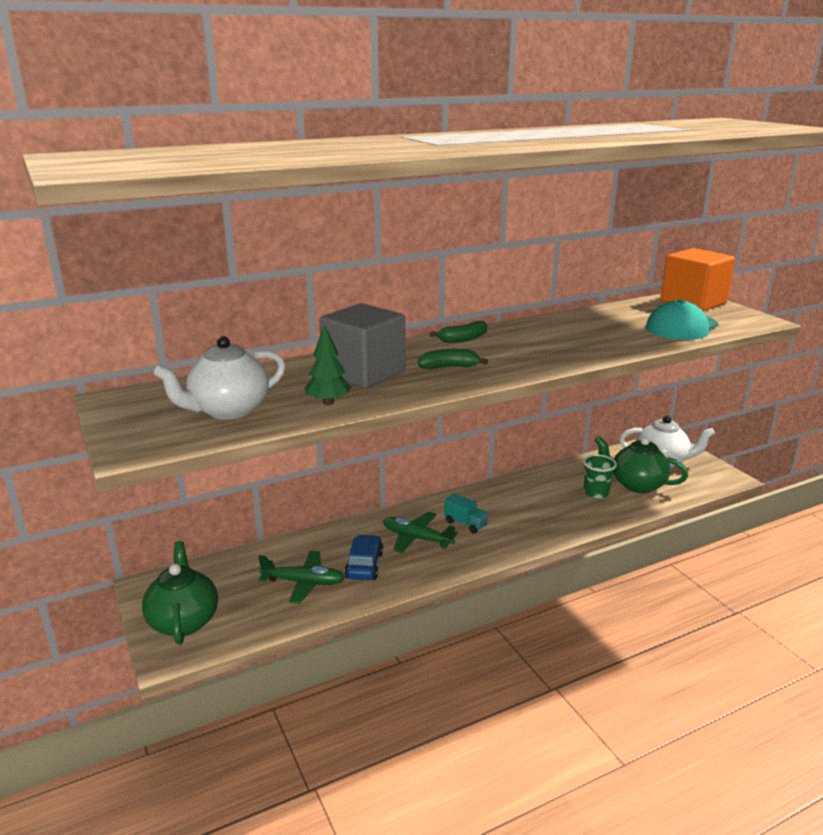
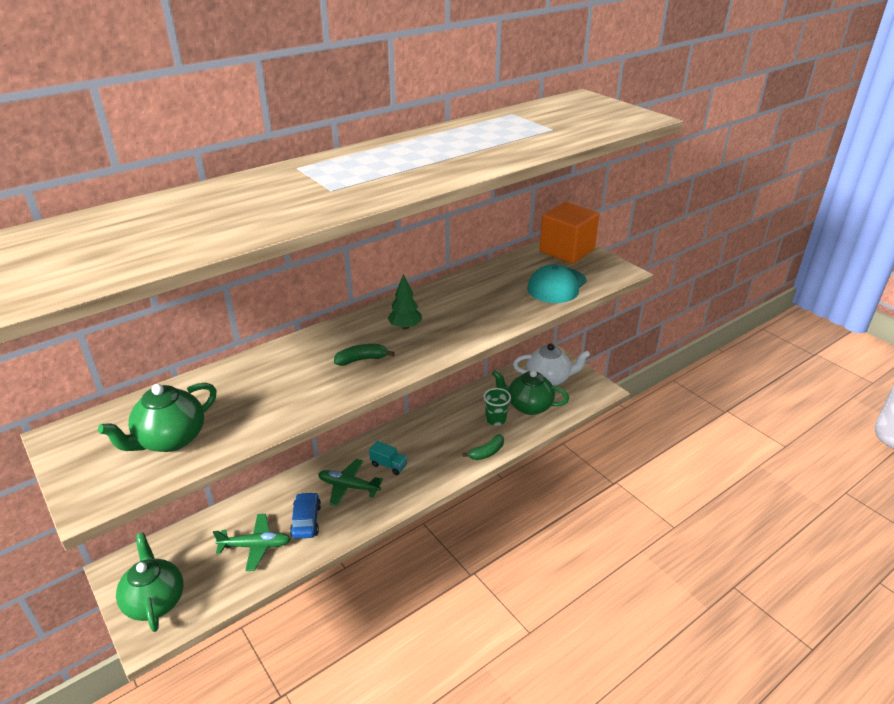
camera: 10 degrees left, 10 degrees up
(228, 410) = (170, 439): white teapot -> green teapot
(328, 402) = (259, 418): green tree -> green tree (405, 327)
(364, 373) = (287, 375): grey cube -> none
(463, 339) = (371, 320): green banana -> green banana (486, 452)

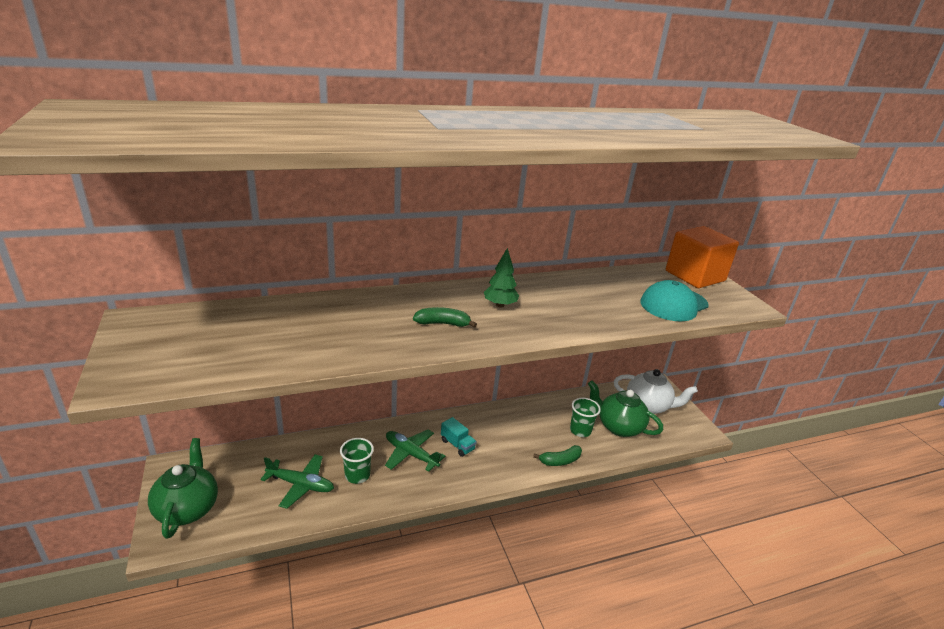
camera: 15 degrees right, 5 degrees down
(170, 439) = (224, 348): green teapot -> none
(306, 521) = (357, 475): blue car -> green cup

